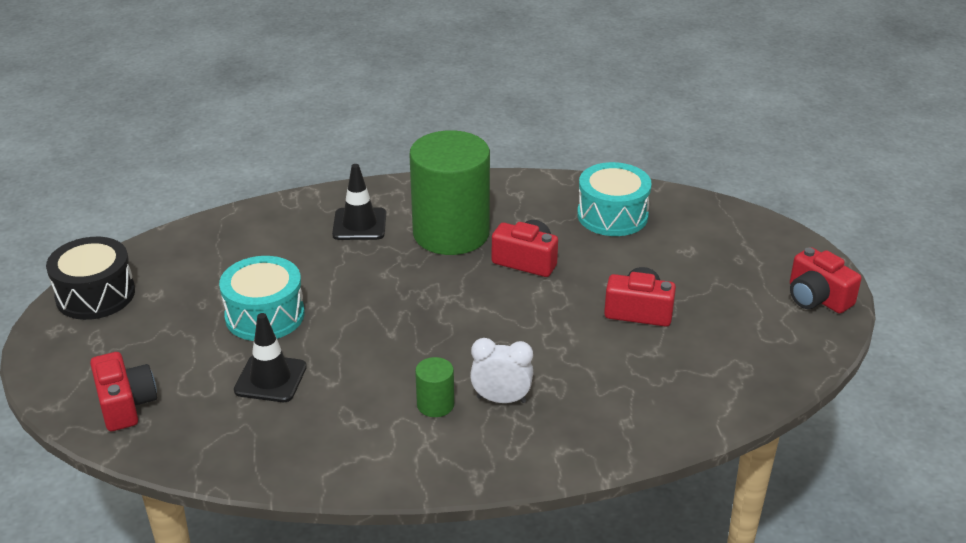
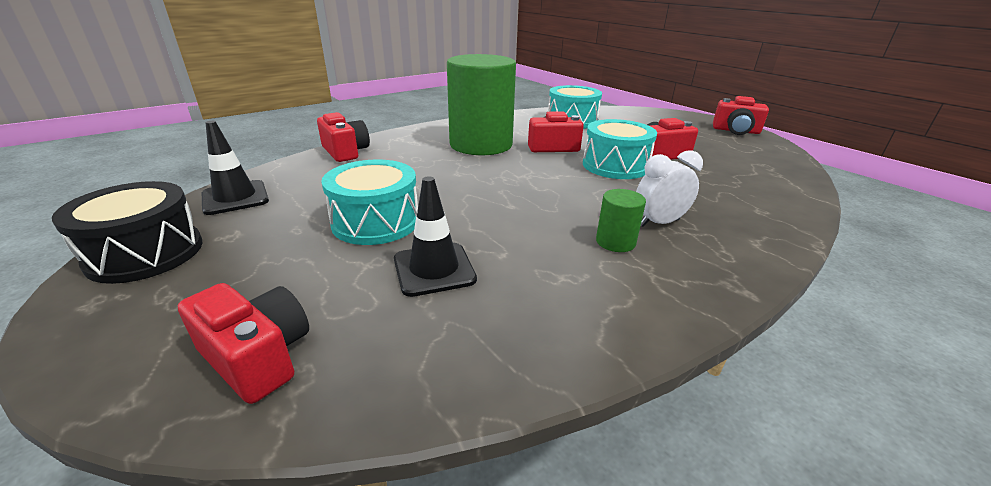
camera: 30 degrees left, 5 degrees down
(304, 207) = (345, 152): none -> red camera
(359, 224) = (404, 152): black traffic cone -> black traffic cone (235, 198)
(560, 312) = (615, 166): none -> turquoise drum

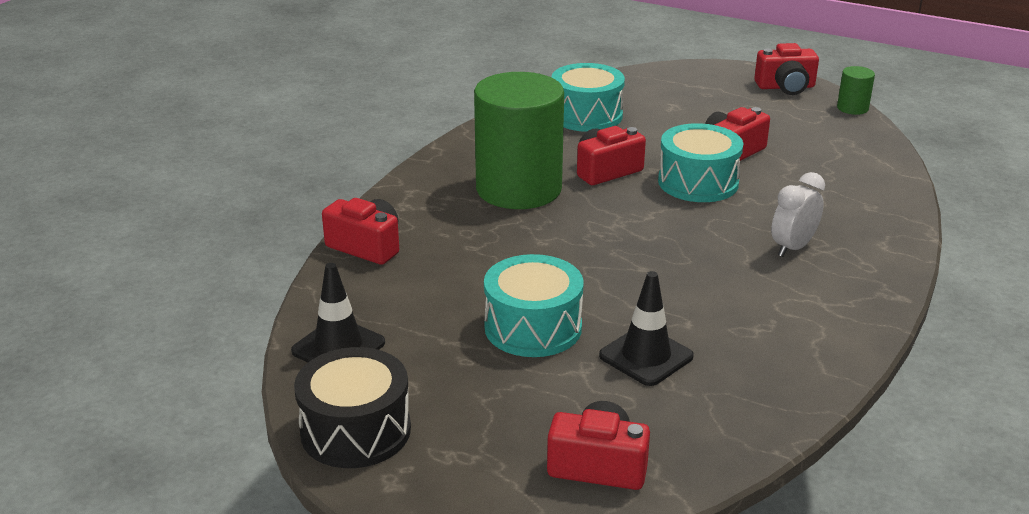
camera: 25 degrees left, 0 degrees up
(615, 242) = (771, 280): green cylinder -> green cylinder (852, 108)

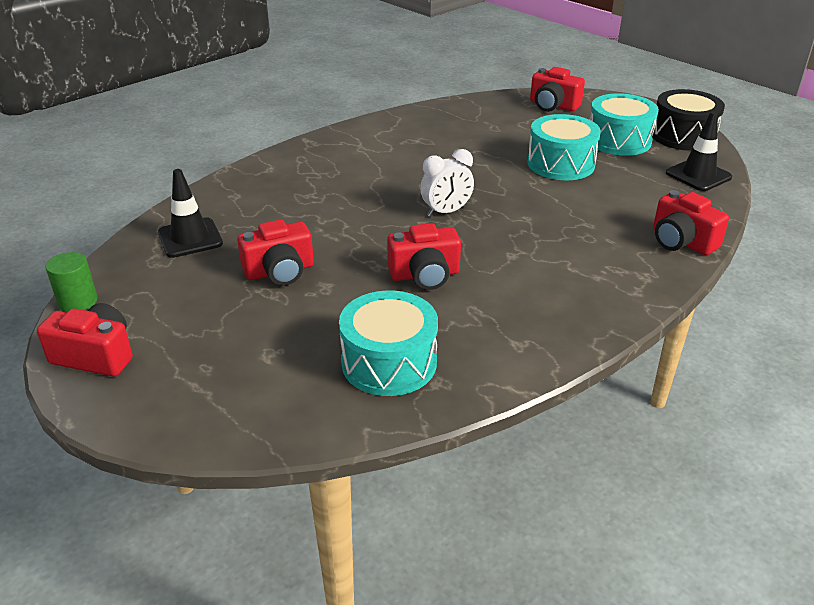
camera: 160 degrees left, 5 degrees up
(518, 189) = (524, 272): green cylinder -> none
(646, 356) = (497, 139): black traffic cone -> black traffic cone (190, 238)
(698, 182) = (349, 244): turquoise drum -> turquoise drum (618, 141)
(793, 248) = (336, 178): white clock -> white clock (446, 212)

